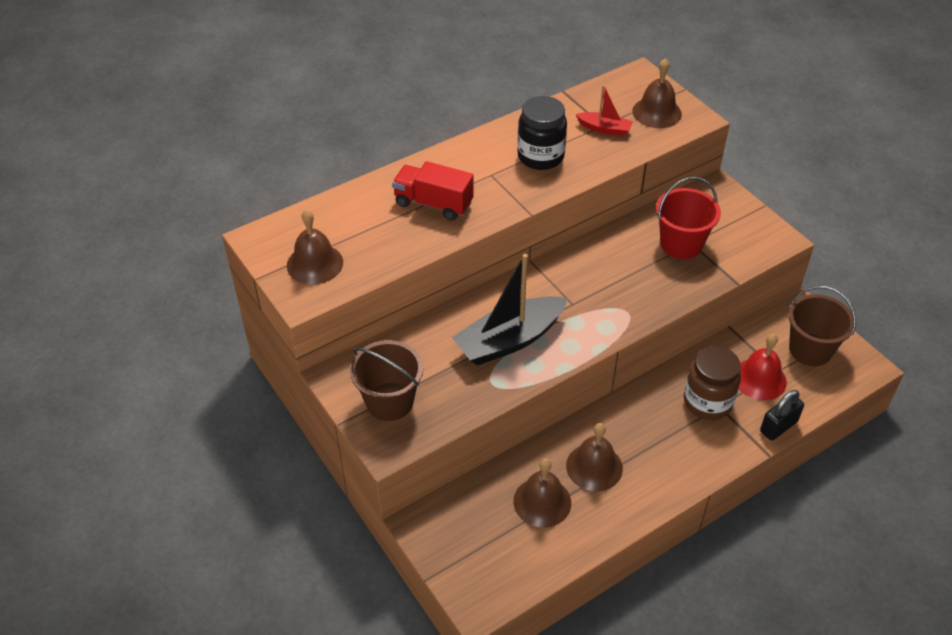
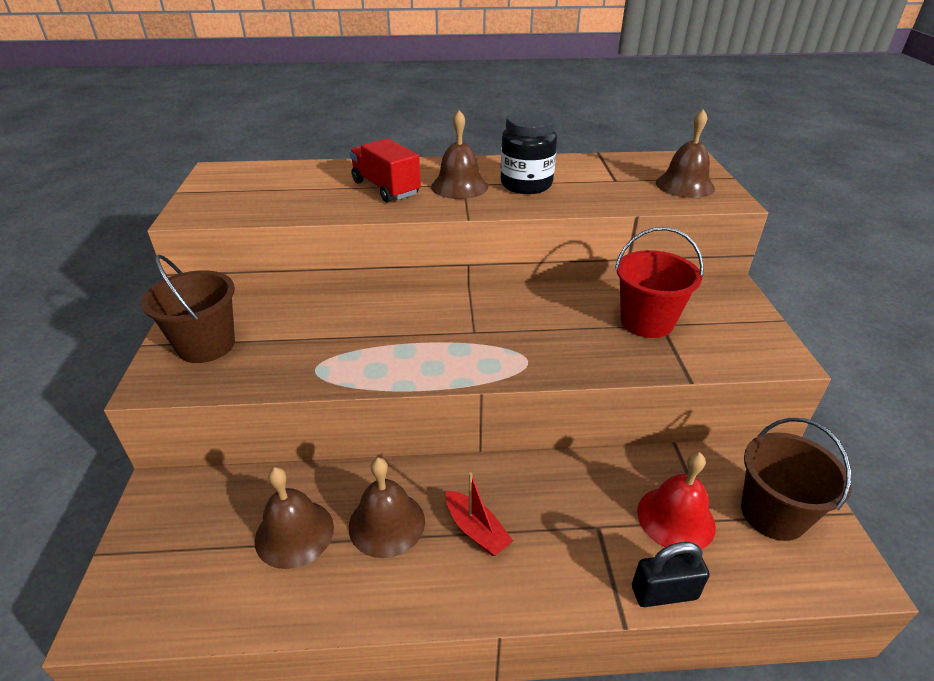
camera: 30 degrees right, 10 degrees down
(315, 263) = (232, 196): brown bell -> brown bell (459, 186)
(509, 340) = (376, 339): black boat -> none
(604, 129) = (614, 183): red boat -> red boat (476, 530)
(707, 402) = (585, 515): brown jar -> none

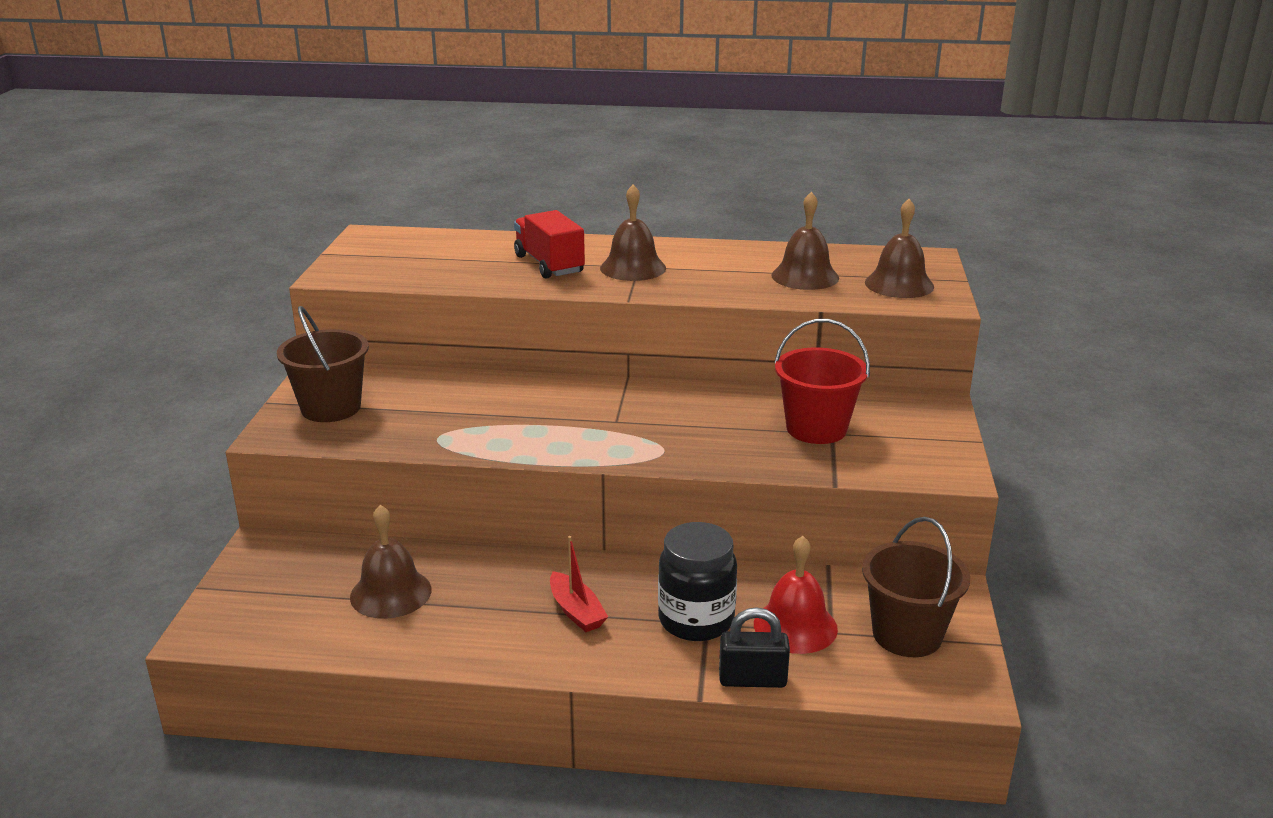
camera: 10 degrees right, 10 degrees down
(387, 523) = (485, 596): brown bell -> brown bell (805, 276)
(526, 185) = (710, 271): black jar -> black jar (696, 620)

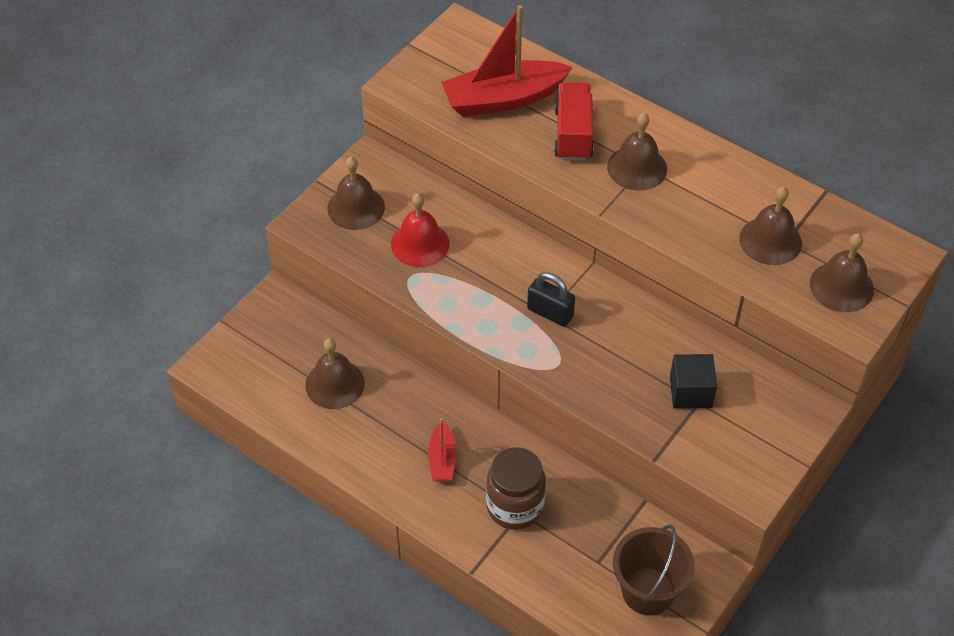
camera: 30 degrees right, 25 degrees up
(331, 408) = (356, 207): brown bucket -> brown bell
(456, 261) = (503, 99): none -> red boat
(696, 620) = (515, 506): black jar -> brown jar
(752, 679) = (515, 575): black padlock -> black padlock (550, 313)
(795, 626) = (577, 545): red bell -> red bell (420, 244)
(816, 429) = (690, 392): red bucket -> black cube

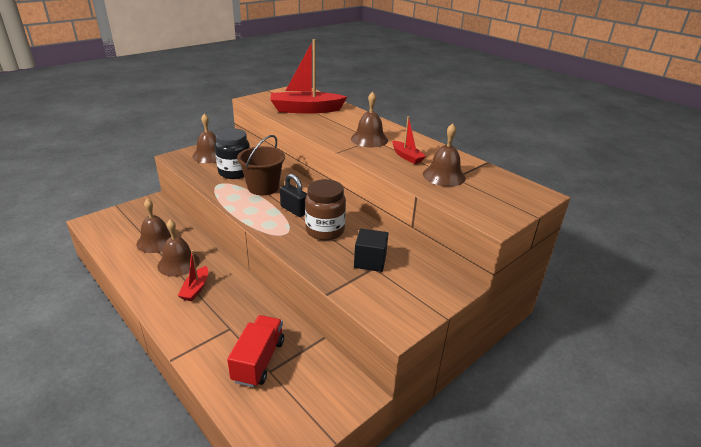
camera: 10 degrees right, 20 degrees down
(420, 244) = (235, 172): red bell -> black jar
(515, 506) = (228, 324): brown jar -> brown jar (325, 231)
(573, 134) = (337, 124): red truck -> red truck (258, 361)
(648, 591) = (299, 400): brown bucket -> brown bucket (263, 187)
(707, 204) = (407, 157): none -> red boat
(841, 286) = (489, 201): brown bell -> brown bell (178, 263)

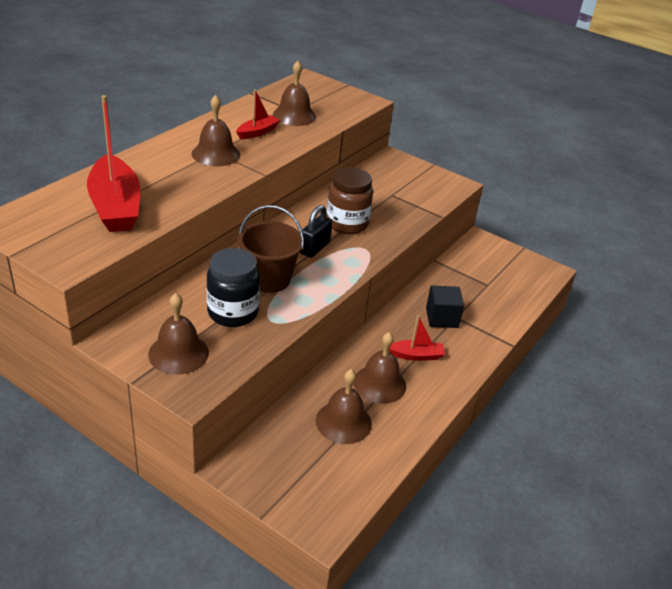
camera: 105 degrees left, 5 degrees up
(258, 361) = (481, 292): red truck -> none
(370, 261) = (384, 196): black cube -> black cube (442, 318)

